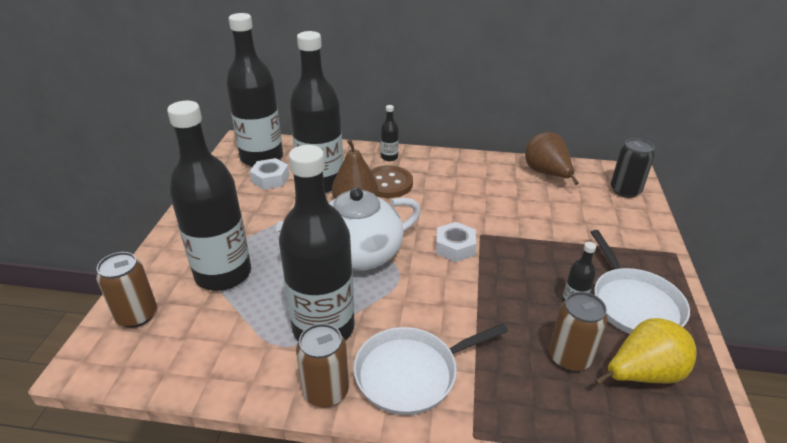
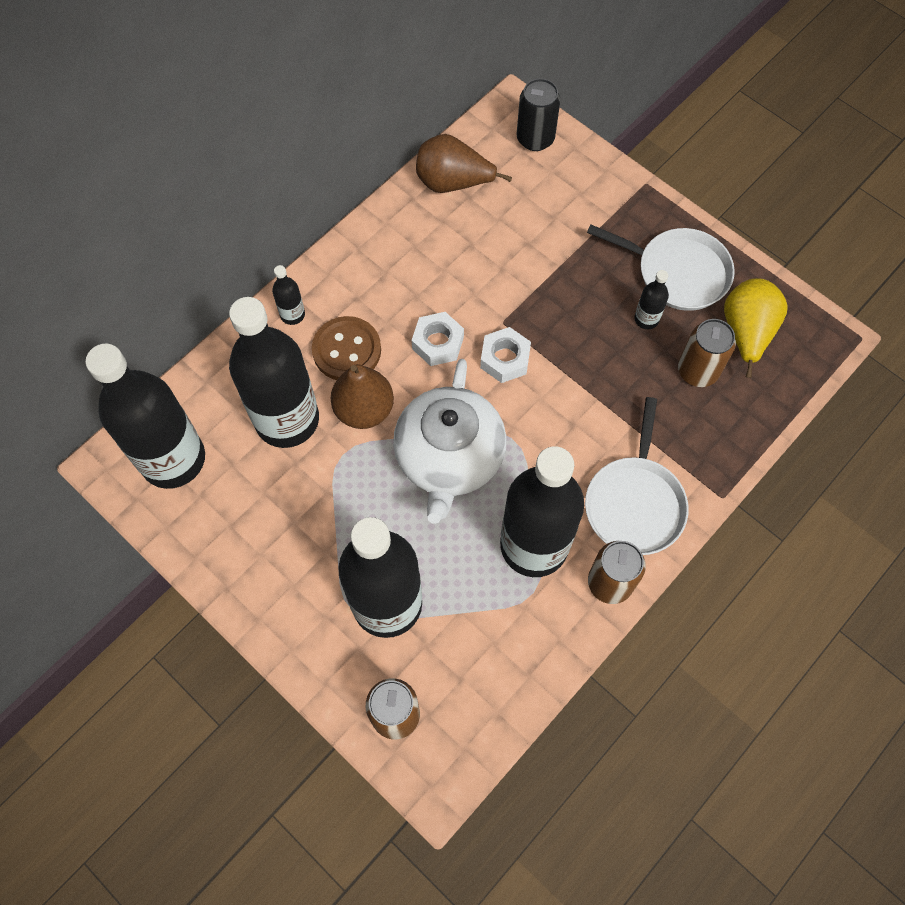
camera: 55 degrees left, 30 degrees up
(270, 179) = (234, 472): white nut -> white nut (438, 343)

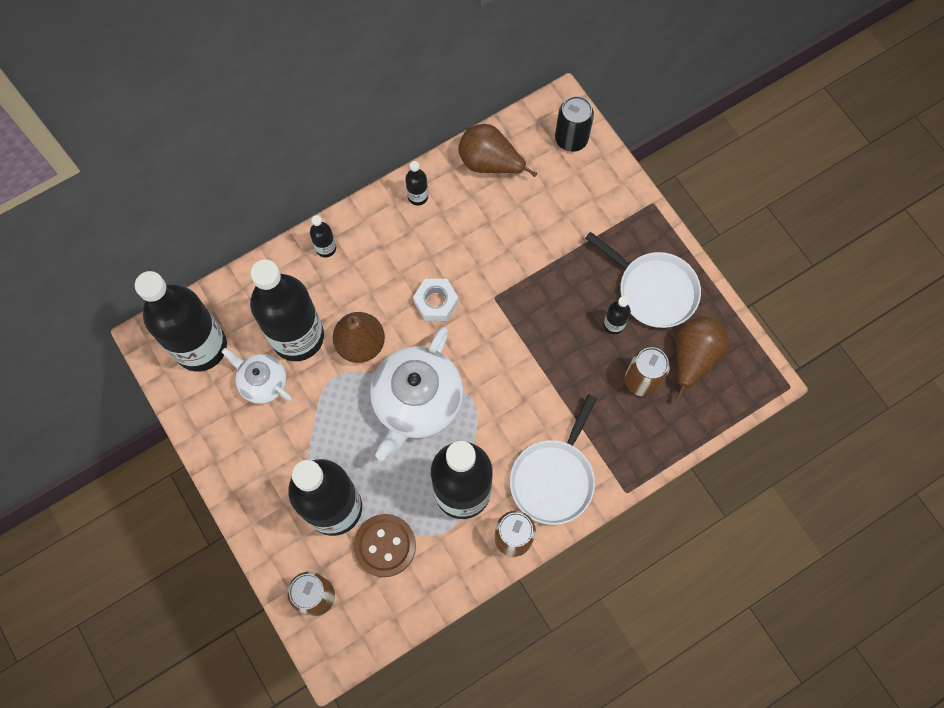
camera: 15 degrees right, 5 degrees up
(259, 481) = (263, 382): none -> white teapot
(347, 350) = (361, 290): brown button -> brown button (385, 545)
(382, 235) = (418, 196): none -> black bottle
(505, 359) = (486, 330): white nut -> none
(746, 333) = (693, 358): yellow pear -> brown pear

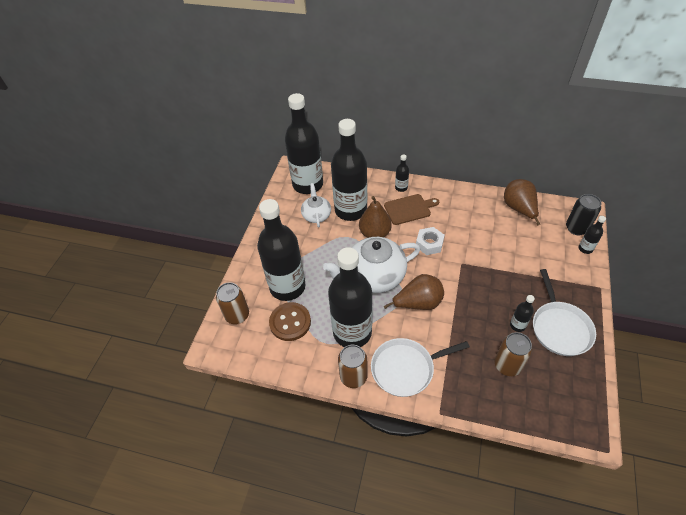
camera: 50 degrees right, 20 degrees down
(366, 272) = (409, 209): none -> brown cutting board
(418, 196) = (466, 198): black bottle -> black bottle (585, 249)
(693, 358) = (553, 380): brown pear -> brown pear (418, 303)

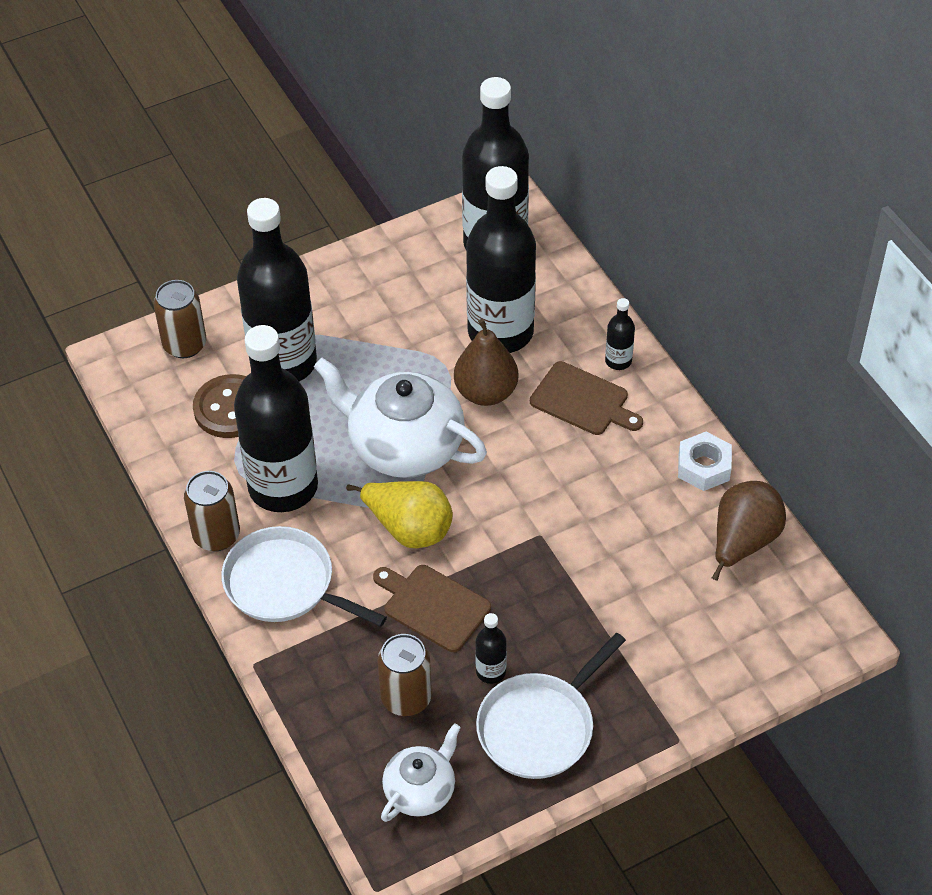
camera: 45 degrees right, 0 degrees up
(316, 215) = (445, 299): white teapot -> white teapot (420, 790)
(418, 303) = (409, 529): brown pear -> yellow pear
(429, 244) = (537, 471): white nut -> white nut (703, 467)
(466, 322) = (433, 606): none -> brown cutting board
(576, 228) = (784, 644): black can -> none
(585, 249) = (747, 679): black bottle -> none

